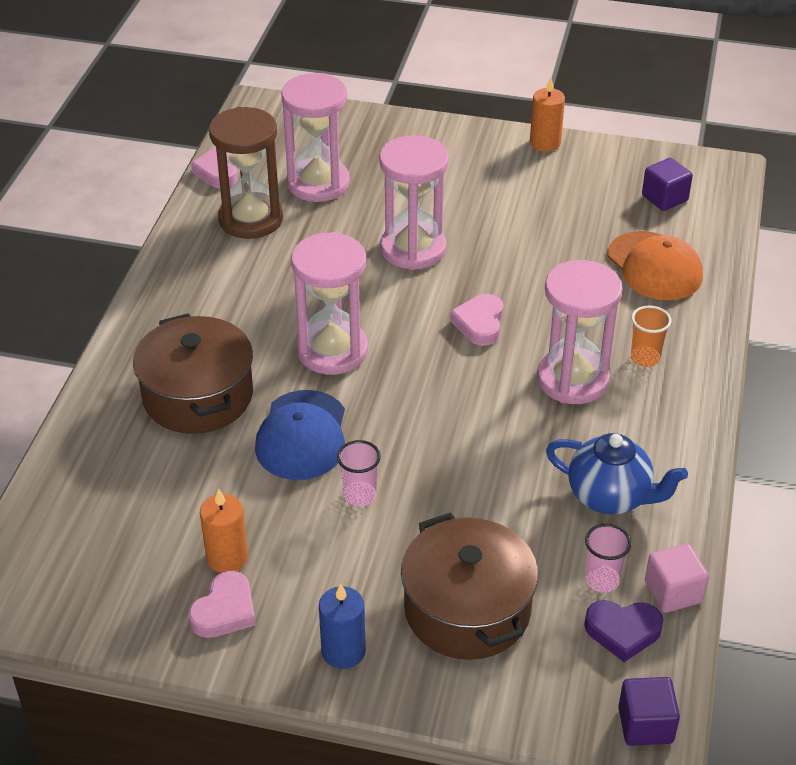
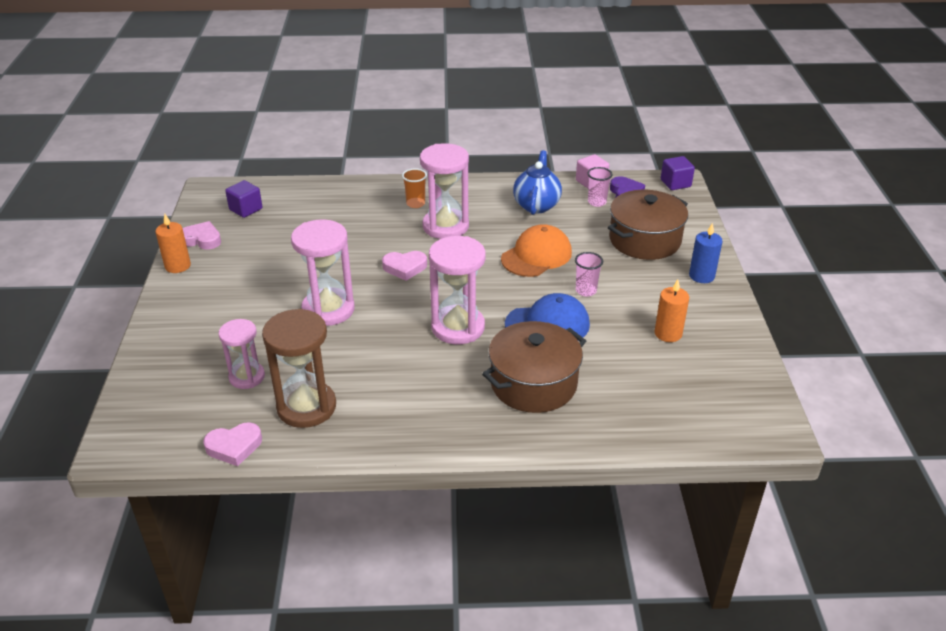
camera: 105 degrees left, 5 degrees down
(225, 610) = (707, 325): pink heart -> pink heart (201, 239)
(318, 183) = (247, 377): pink hourglass -> pink hourglass, size x0.62
(654, 266) = (324, 207): orange cap -> orange cap (536, 256)

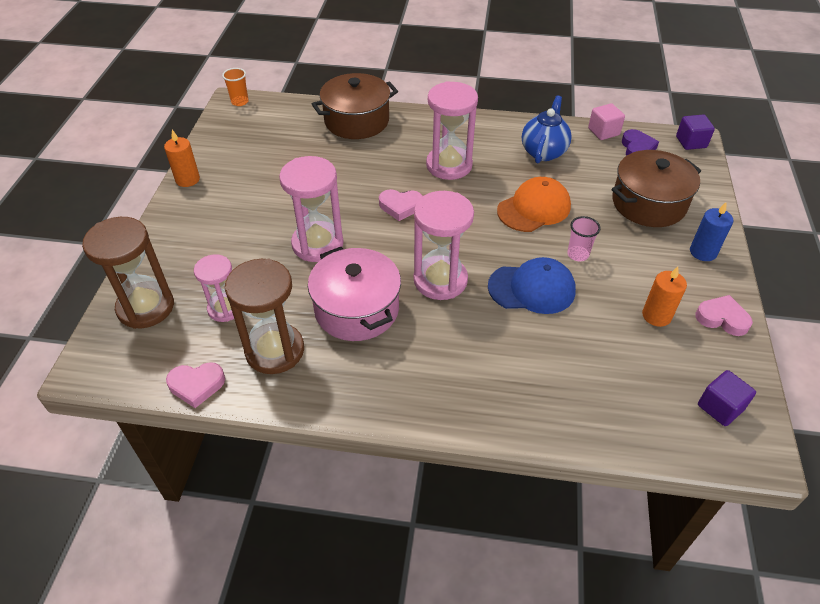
camera: 10 degrees right, 10 degrees up
(163, 385) = (146, 307): none -> brown hourglass
(201, 239) = (215, 154): pink heart -> pink heart (722, 318)
(246, 209) = (262, 126): purple cube -> purple cube (720, 407)
(381, 362) = (357, 309): none -> pink pot
(415, 204) = (424, 137): orange cup -> orange cup (240, 102)
(533, 383) = (505, 355): brown pot -> brown pot (356, 121)
(597, 202) = (605, 155): pink cup -> none

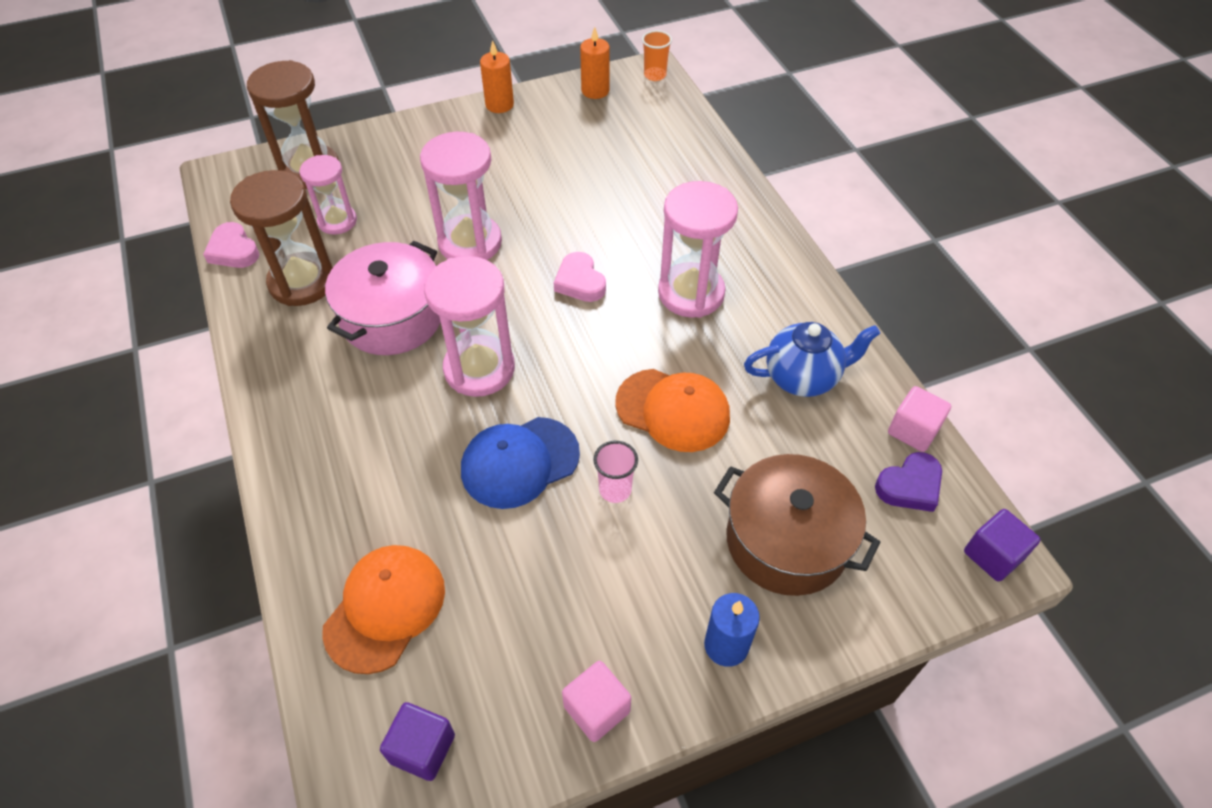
camera: 60 degrees right, 5 degrees up
(356, 121) = (705, 177): brown pot -> none
(532, 288) = (519, 462): blue cap -> blue cap turned 90 degrees clockwise
(611, 394) = (385, 608): none -> orange cap
(656, 316) = (553, 620): orange candle -> orange candle (595, 91)
(722, 318) = (597, 709): pink heart -> pink cube

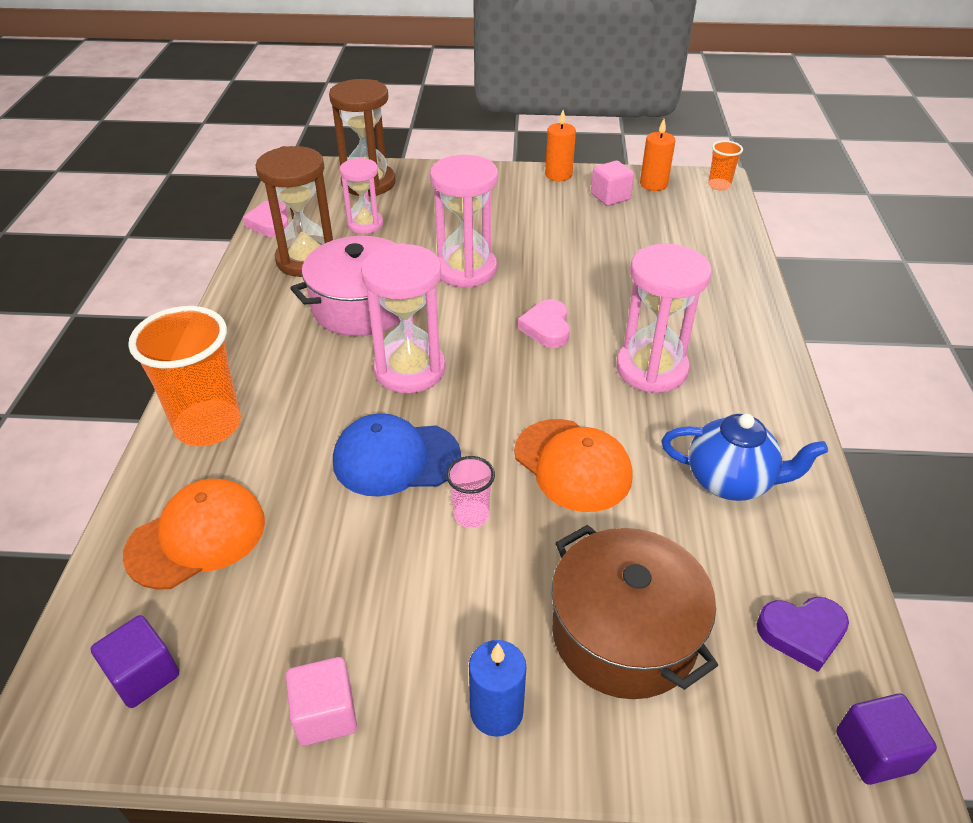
camera: 25 degrees right, 10 degrees down
(321, 497) = (208, 426): none -> orange cup
(913, 430) = (835, 577): pink cube -> pink cube (610, 197)

